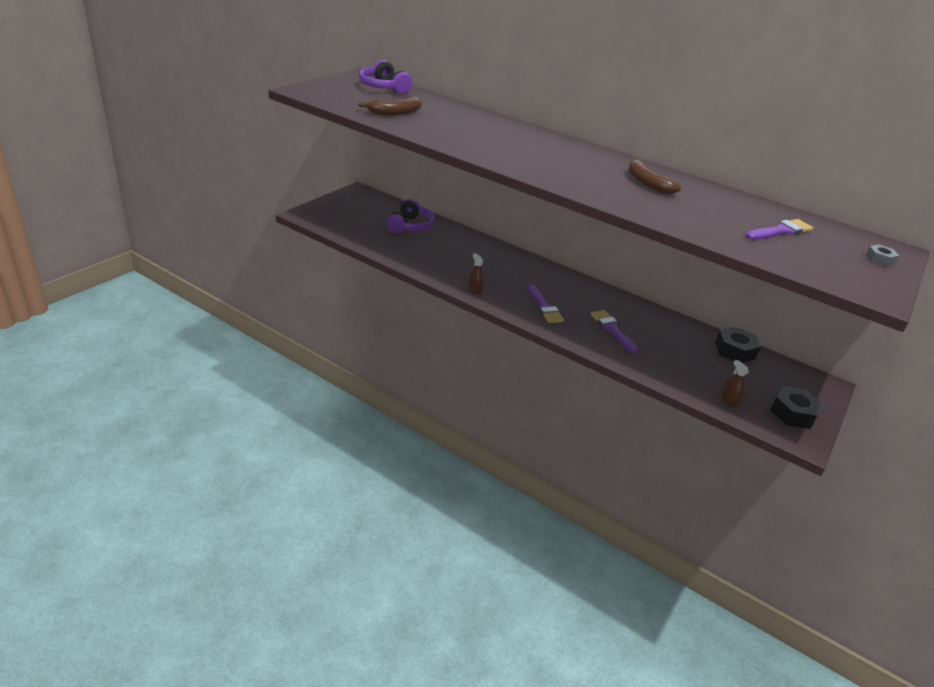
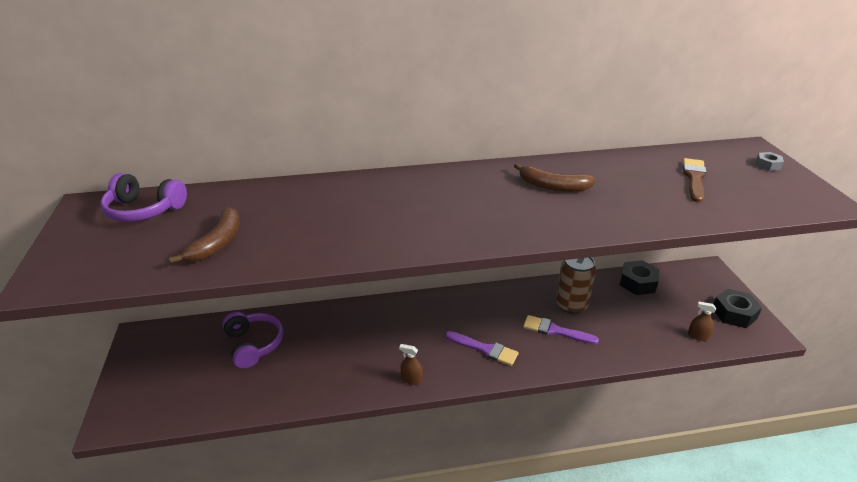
camera: 40 degrees left, 0 degrees up
(650, 327) = (571, 305): none -> brown can
(780, 231) = (694, 178): purple brush -> brown brush

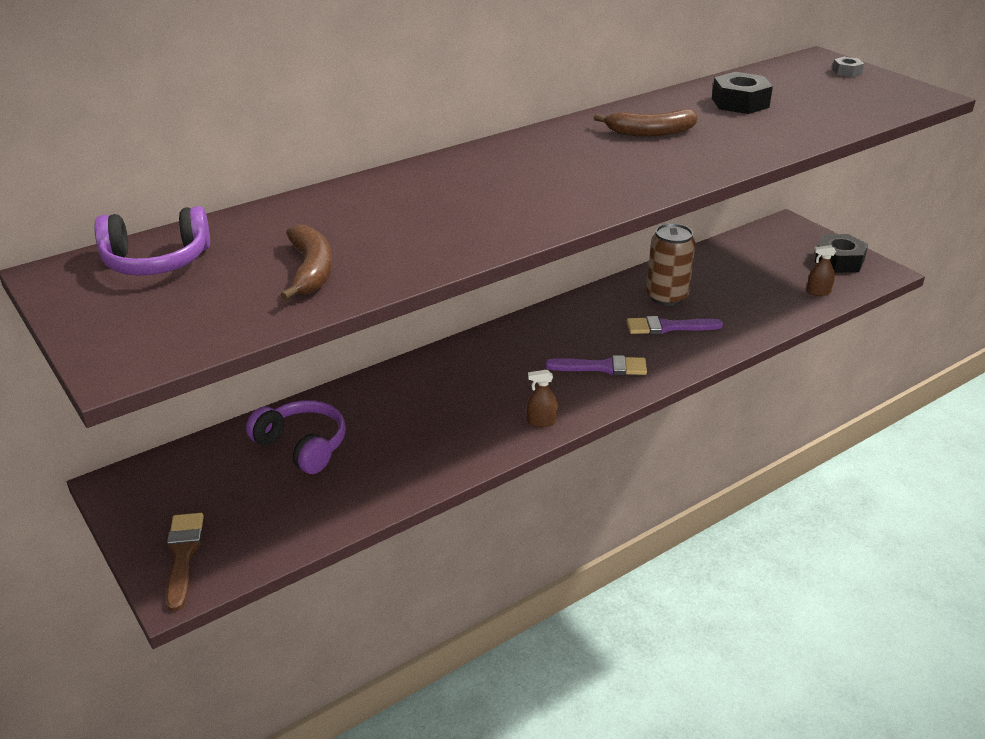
camera: 25 degrees left, 0 degrees up
(637, 283) = (722, 256): black nut -> black nut (740, 103)
(694, 178) = (787, 97): brown brush -> brown brush (183, 555)

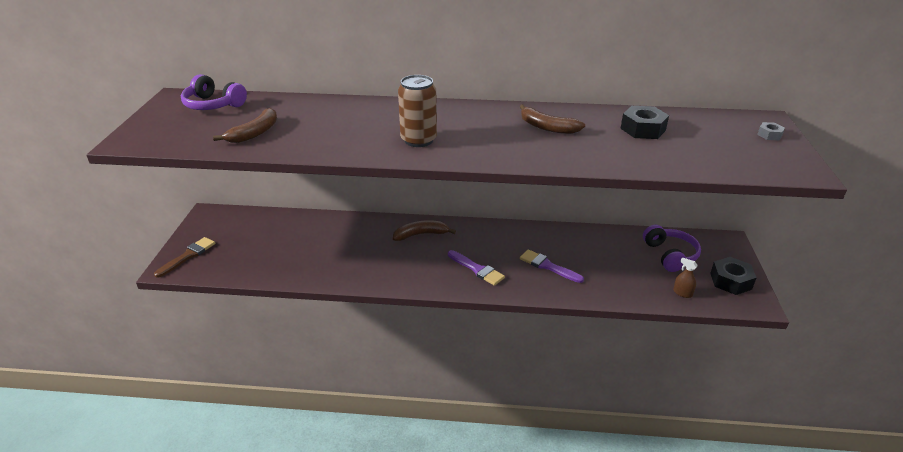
camera: 40 degrees right, 0 degrees up
(302, 446) = (290, 234): purple headphones -> purple headphones (670, 255)
(481, 361) = (421, 234): none -> brown banana
(541, 421) = (405, 280): brown spray bottle -> none
(666, 297) = (573, 249): brown can -> brown can (418, 140)

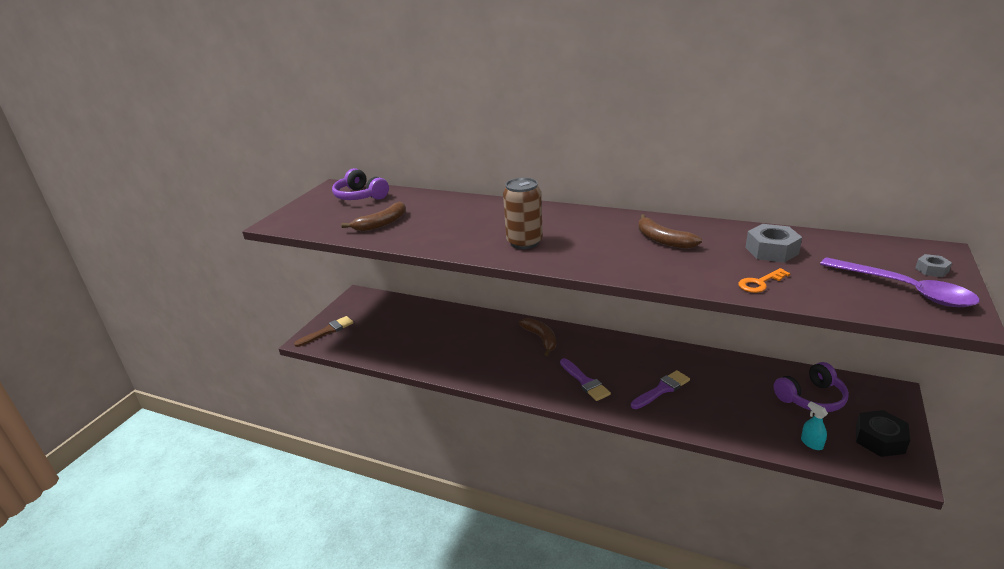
camera: 20 degrees right, 5 degrees down
(421, 234) = (541, 339): brown banana -> brown banana turned 60 degrees clockwise
(548, 266) = (662, 389): purple brush -> purple brush turned 90 degrees clockwise
(643, 129) = (771, 250): black nut -> grey nut
(647, 159) = (760, 283): none -> orange key
(670, 255) = (811, 398): purple headphones -> purple headphones turned 60 degrees clockwise
(682, 293) = (811, 443): brown spray bottle -> turquoise spray bottle
(757, 153) = (904, 290): none -> purple spoon

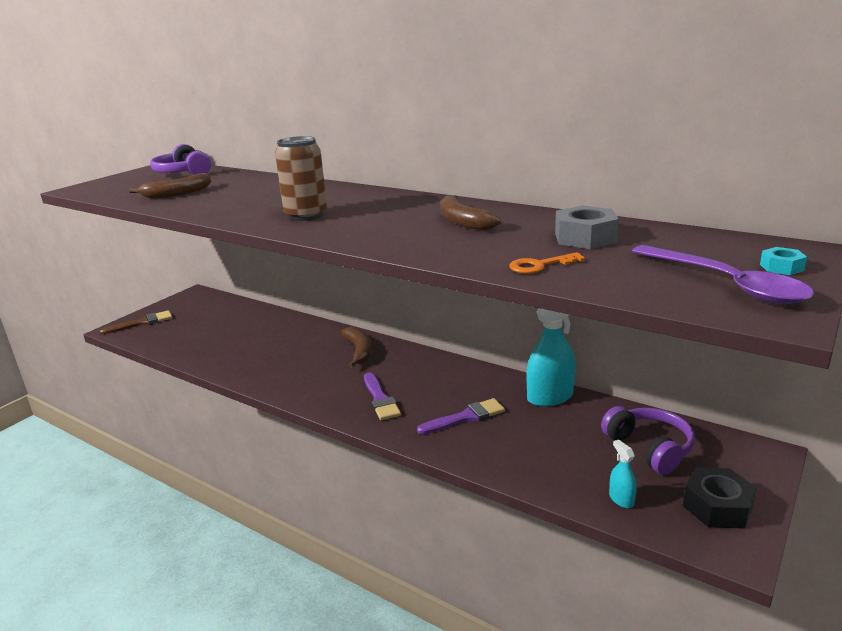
camera: 10 degrees right, 5 degrees down
(717, 363) = (550, 397): none -> turquoise spray bottle
(811, 398) = (649, 448): purple headphones -> purple headphones turned 105 degrees counterclockwise
(931, 270) = (781, 267): grey nut -> turquoise nut

